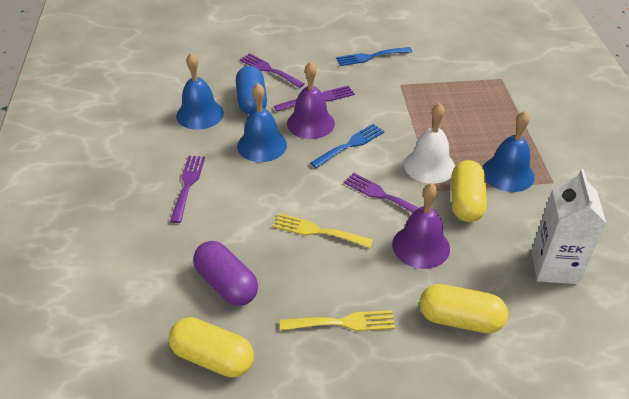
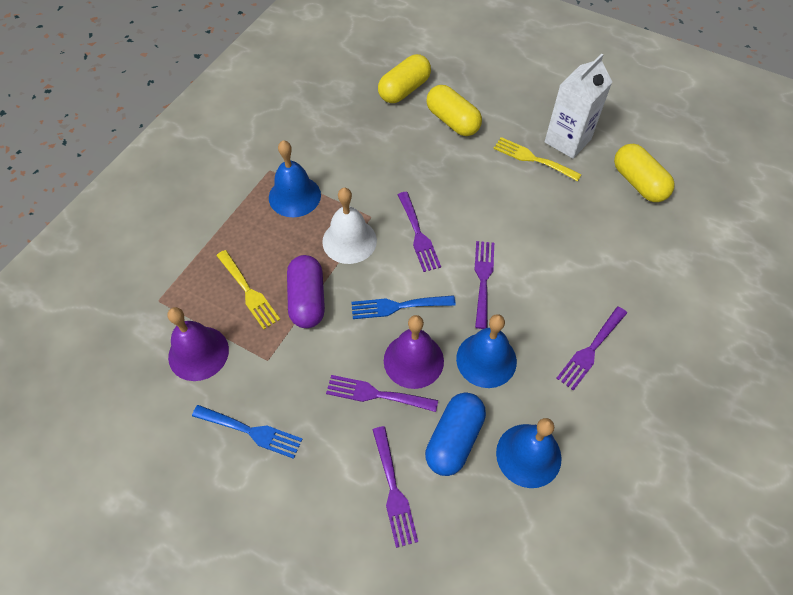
camera: 145 degrees left, 15 degrees up
(226, 284) = (602, 229): purple capsule -> purple capsule (307, 300)
(303, 190) = (483, 279): none -> purple fork
(317, 231) = (500, 234): yellow fork -> yellow fork (248, 292)
(421, 246) = (429, 178): purple bell -> purple bell (198, 353)
(466, 202) = (357, 192): yellow capsule -> yellow capsule (404, 90)
(554, 267) = (353, 116): white carton -> white carton (567, 141)

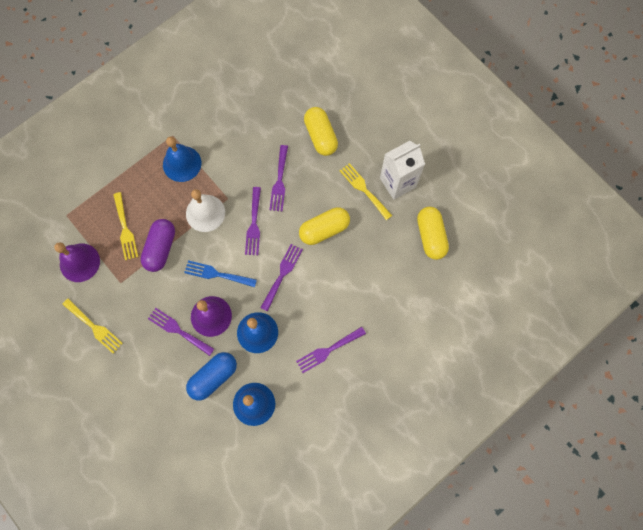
camera: 20 degrees right, 15 degrees up
(251, 431) = (94, 327): blue fork -> yellow fork
(393, 490) = (164, 395): purple fork -> purple fork (279, 181)
(404, 90) = (297, 95): yellow capsule -> yellow capsule (324, 229)

